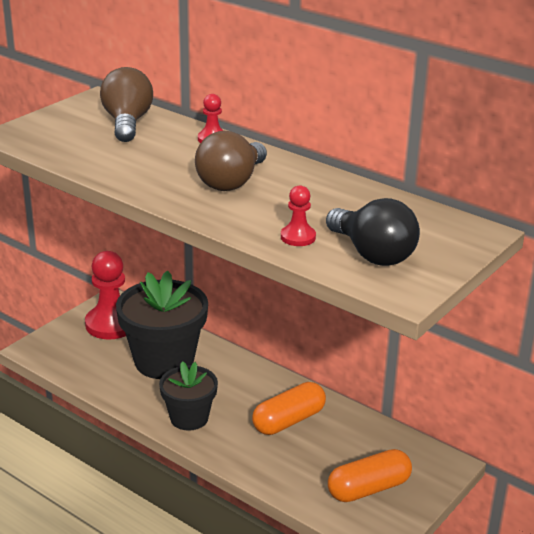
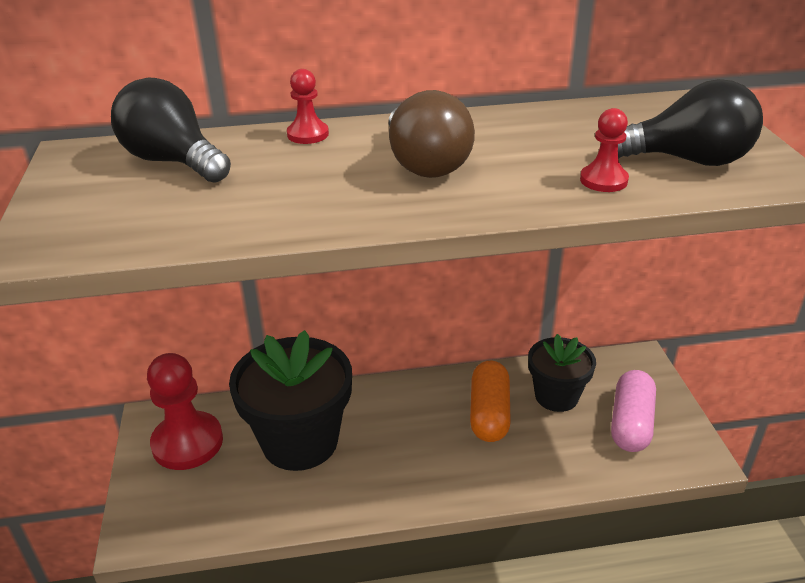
camera: 45 degrees left, 5 degrees up
(127, 123) = (173, 161): brown light bulb -> black light bulb
(189, 418) = (409, 479): black flower pot -> black flower pot (556, 396)
(368, 488) = (631, 423): orange capsule -> pink capsule

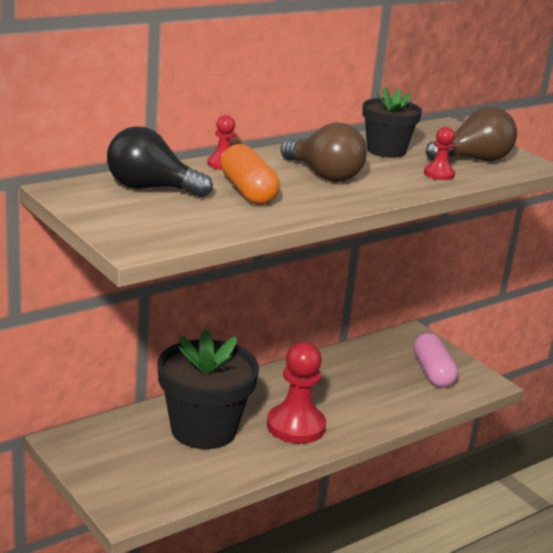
camera: 30 degrees left, 10 degrees down
(187, 443) = (111, 449): red pawn -> red pawn (296, 426)
(489, 413) = (332, 385): orange capsule -> orange capsule (247, 191)
(556, 396) = (372, 366): black flower pot -> black flower pot (386, 150)
(687, 160) = (474, 159): black light bulb -> brown light bulb

